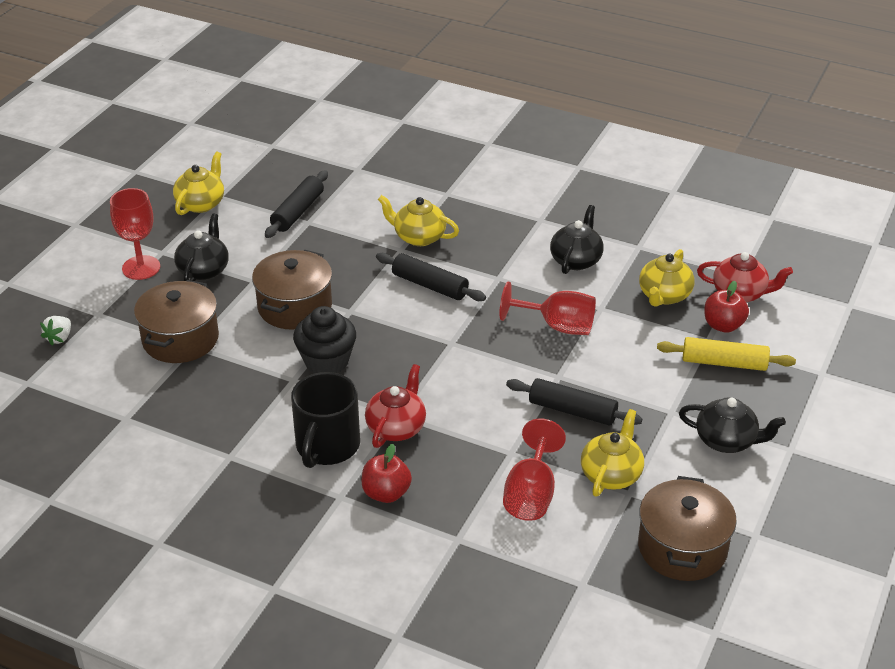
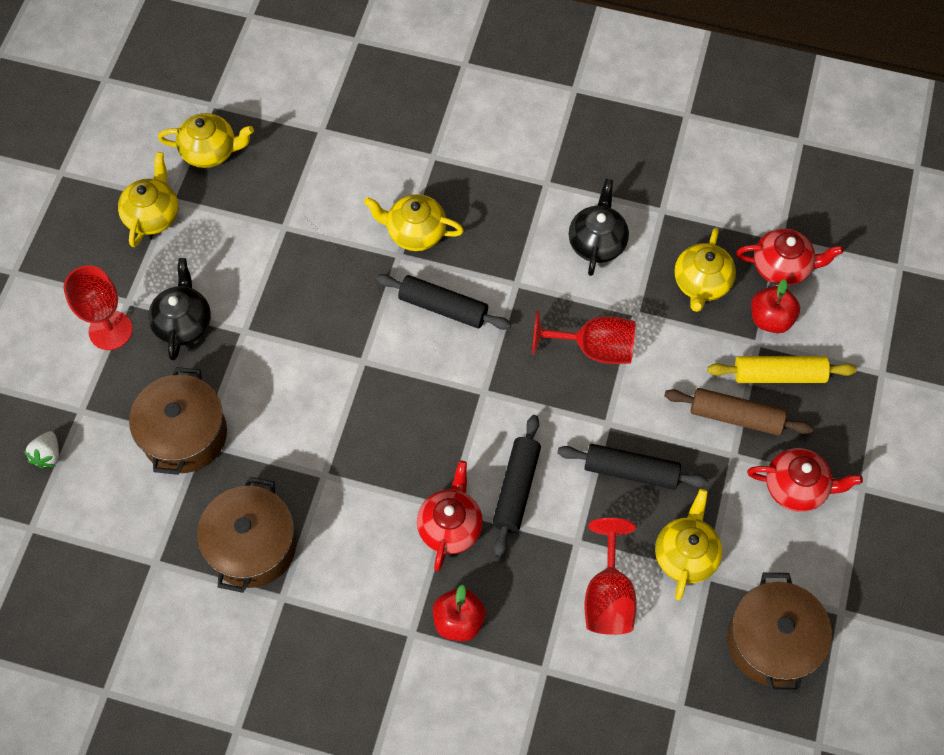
camera: 10 degrees left, 25 degrees up
(261, 172) = (210, 151): none -> yellow teapot
(295, 307) = (300, 364): brown pot -> brown pot (252, 546)
(298, 212) = (268, 212): black rolling pin -> black rolling pin (516, 489)
(326, 361) = (354, 441): black cupcake -> none
(327, 446) = (382, 566): black mug -> none
(678, 386) = (735, 417): none -> brown rolling pin
(726, 440) = (796, 487): black teapot -> red teapot

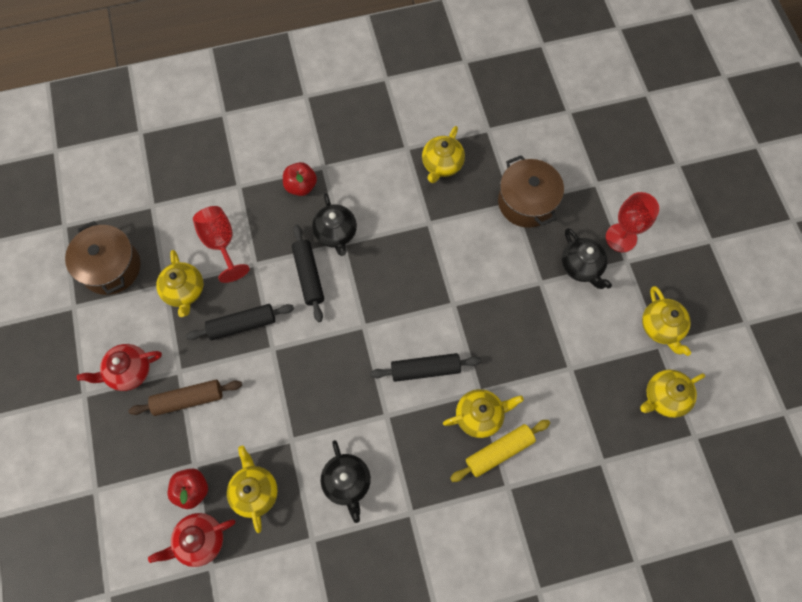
camera: 150 degrees right, 5 degrees up
(48, 455) = (593, 151): white strawberry -> none
(252, 546) = (442, 164): brown pot -> yellow teapot
(450, 526) = (336, 233): red teapot -> black teapot
(594, 348) = (307, 396): red goblet -> none
(779, 374) = (170, 447): yellow rolling pin -> yellow rolling pin (499, 452)

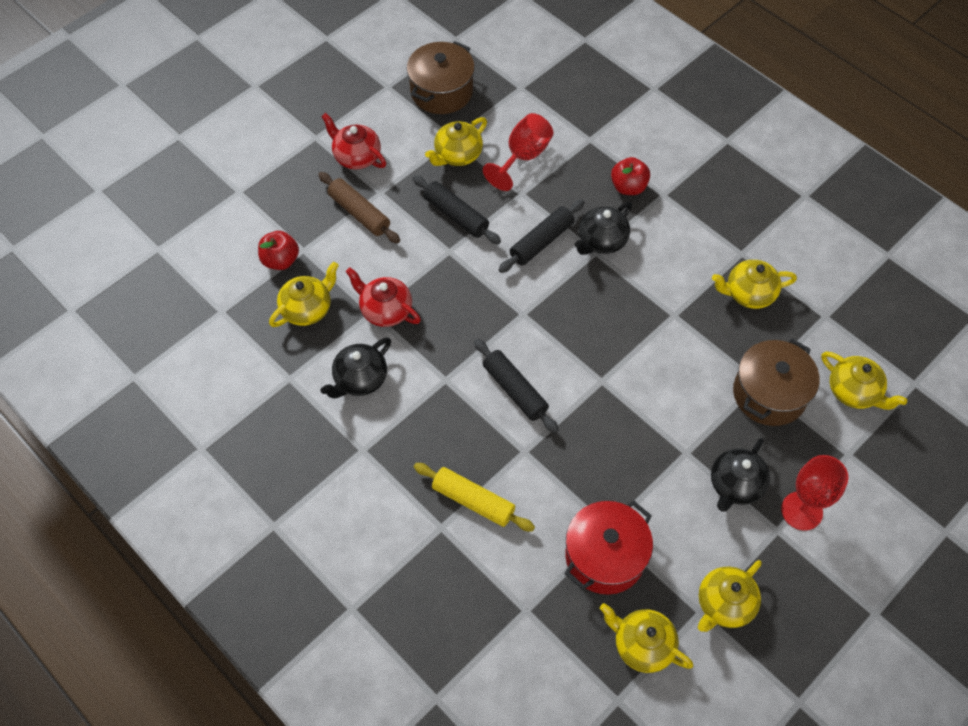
camera: 60 degrees right, 10 degrees down
(200, 540) = (239, 290): red teapot -> red teapot (385, 310)
(480, 415) = (499, 464): yellow teapot -> yellow teapot (854, 391)
(589, 384) = (605, 556): none -> red pot

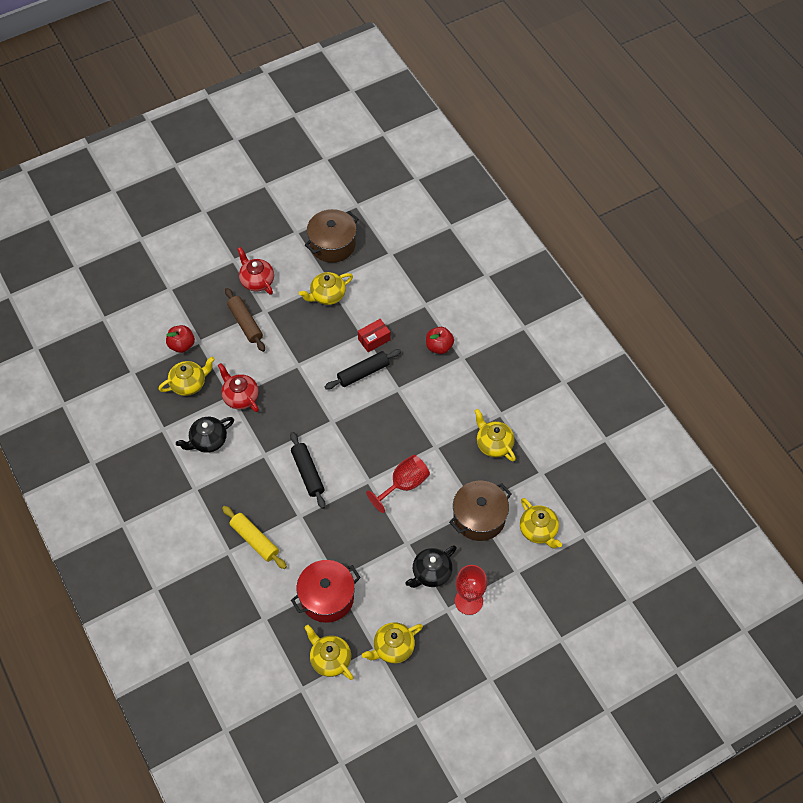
camera: 15 degrees right, 0 degrees up
(456, 215) = (311, 340): black rolling pin -> none
(523, 157) = (372, 307): red goblet -> red goblet (403, 485)
(540, 196) = (374, 339): none -> red box
(601, 241) = (405, 382): black teapot -> none
(749, 294) = (493, 444): yellow teapot -> yellow teapot turned 45 degrees clockwise

